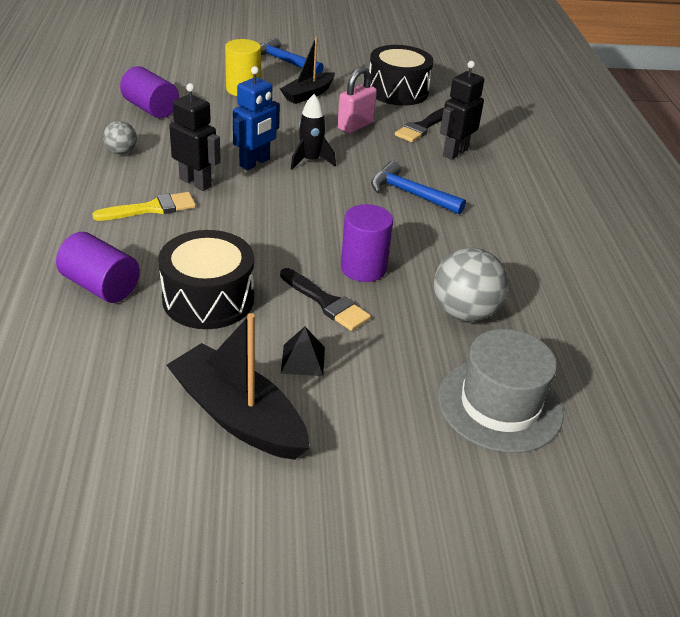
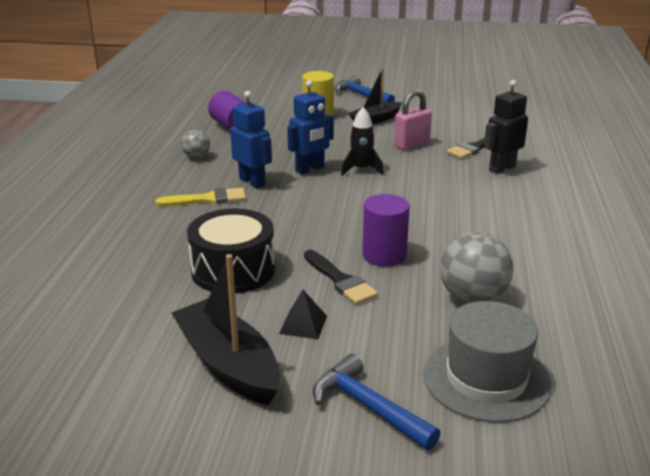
camera: 15 degrees right, 10 degrees down
(101, 286) = (143, 254): purple cylinder -> none
(195, 182) = (252, 182): black robot -> blue robot
(398, 91) = (460, 119): black drum -> none
(410, 194) = (448, 199): blue hammer -> blue hammer (368, 407)

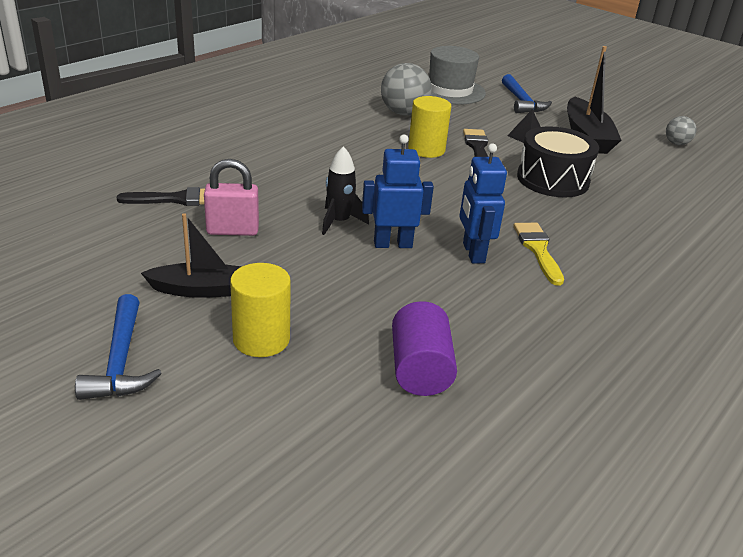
camera: 150 degrees left, 5 degrees up
(197, 157) = (516, 321): grey ball -> grey ball (676, 143)
(207, 199) = (538, 250): yellow brush -> yellow brush turned 60 degrees clockwise
(384, 255) = (426, 149): purple cylinder -> yellow cylinder
(501, 168) = (205, 170): black robot -> none

